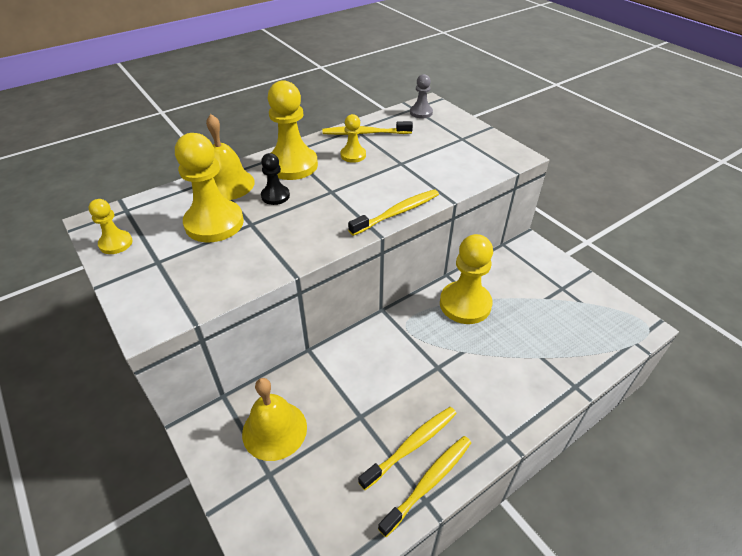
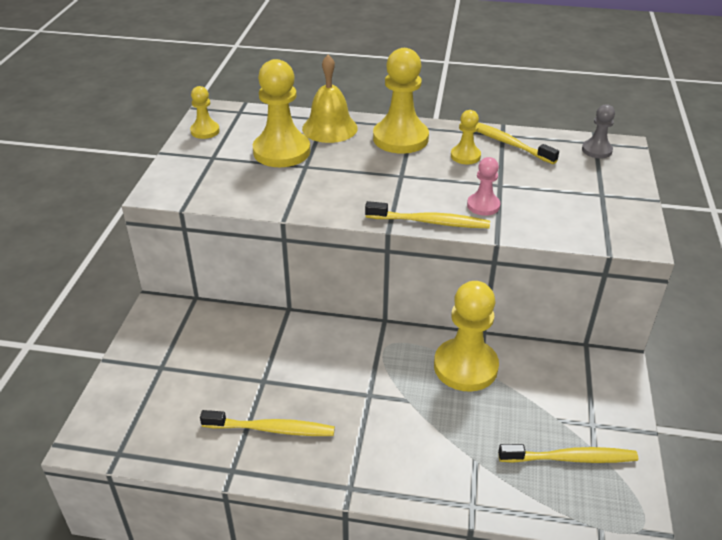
camera: 45 degrees right, 5 degrees down
(274, 430) = (198, 343): yellow bell -> none
(275, 196) = (352, 155): black pawn -> none
(411, 182) = (483, 205): none -> pink pawn
(429, 482) = (250, 461): yellow toothbrush -> yellow toothbrush (570, 458)

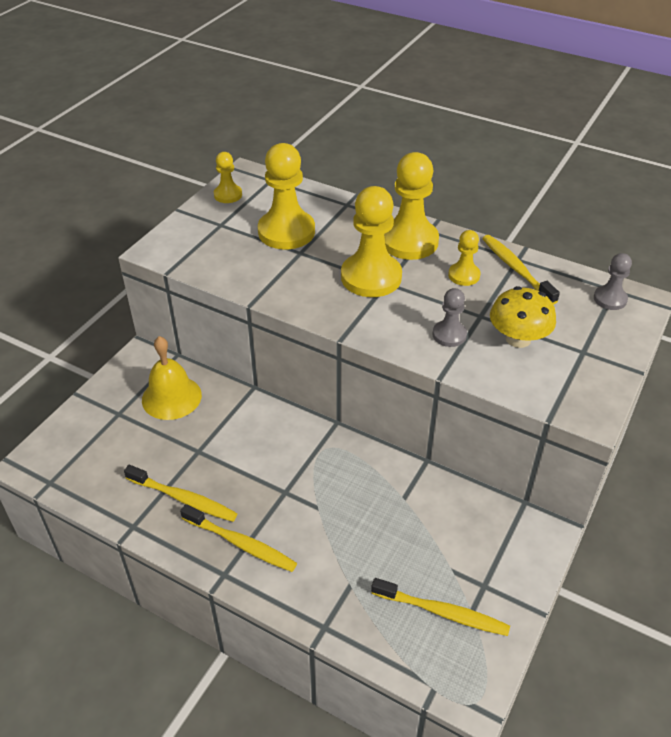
camera: 20 degrees right, 5 degrees up
(329, 128) = (346, 215): yellow bell -> yellow bell (171, 397)
(430, 222) = (385, 340): yellow toothbrush -> yellow toothbrush (241, 543)
(465, 367) = (389, 490): yellow pawn -> yellow pawn (371, 277)
(483, 205) = (449, 335): pink pawn -> grey pawn
(543, 196) = (518, 338): none -> yellow mushroom

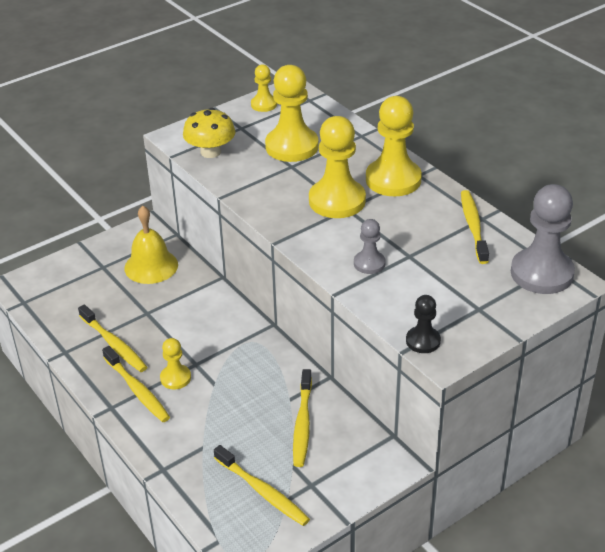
camera: 25 degrees right, 5 degrees down
(433, 521) = (302, 424): none -> yellow toothbrush
(464, 275) = (420, 219): yellow pawn -> yellow pawn (175, 378)
(518, 338) = (428, 282): yellow mushroom -> yellow mushroom (210, 152)
(559, 402) = (423, 341): none -> black pawn
(610, 299) = (541, 273): grey pawn -> grey pawn, size x1.92

